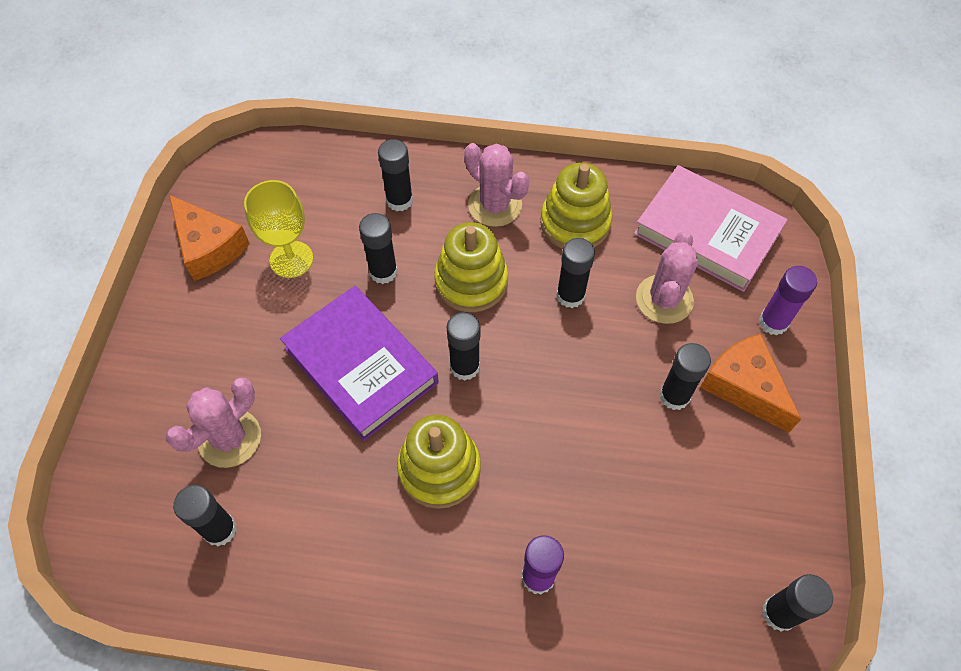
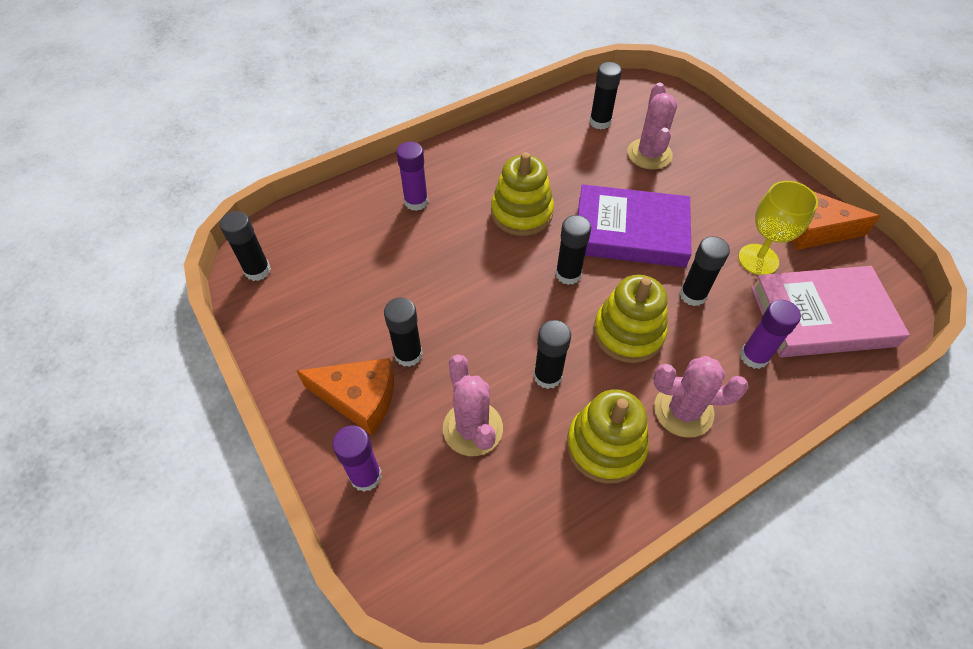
camera: 140 degrees right, 5 degrees down
(399, 200) = (754, 356): black glue stick -> purple glue stick
(707, 233) = (484, 531): pink book -> pink book (822, 316)

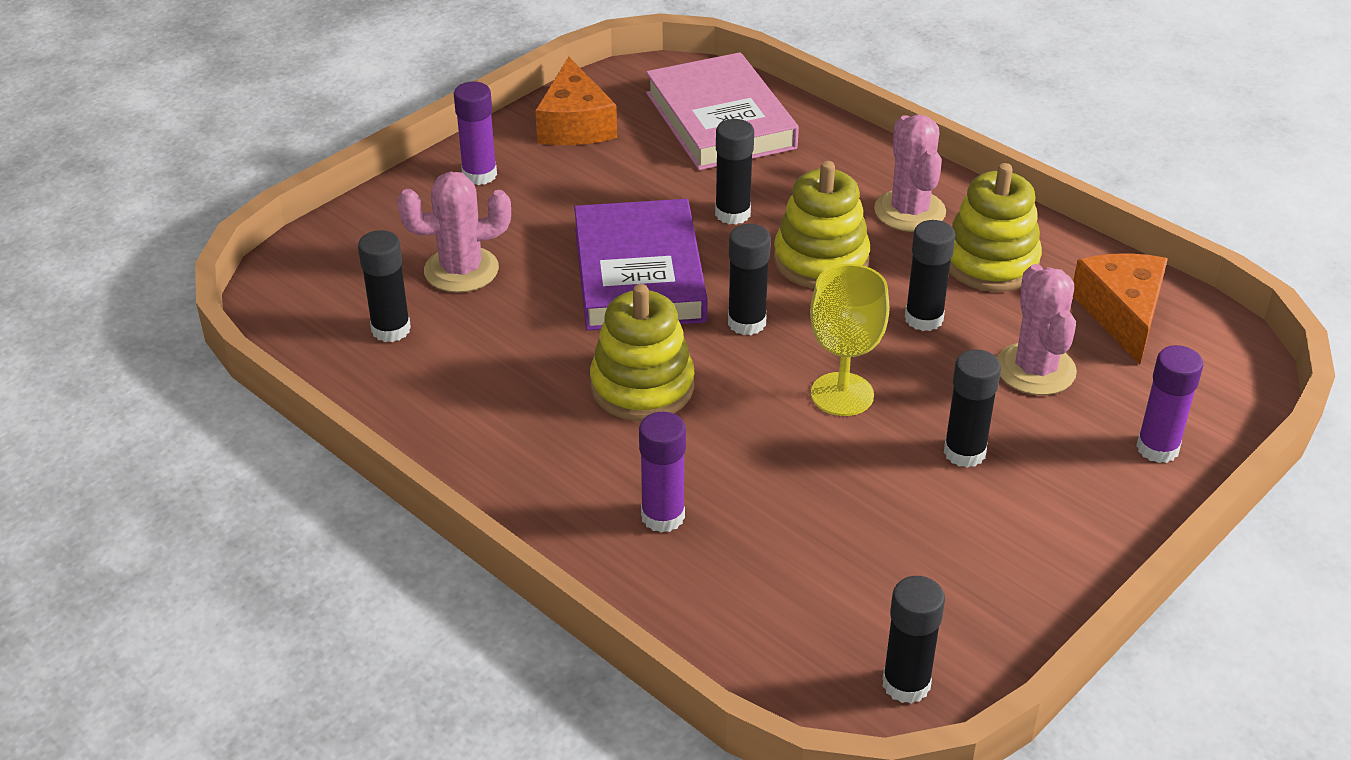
camera: 105 degrees left, 15 degrees down
(359, 398) = (1060, 484): orange cheese -> orange cheese (1122, 314)
(472, 428) = (1035, 369): pink cactus -> pink cactus turned 60 degrees counterclockwise
(754, 356) = (805, 166): purple glue stick -> purple glue stick (479, 175)
(758, 259) = (647, 166): yellow goblet -> yellow goblet (842, 394)

